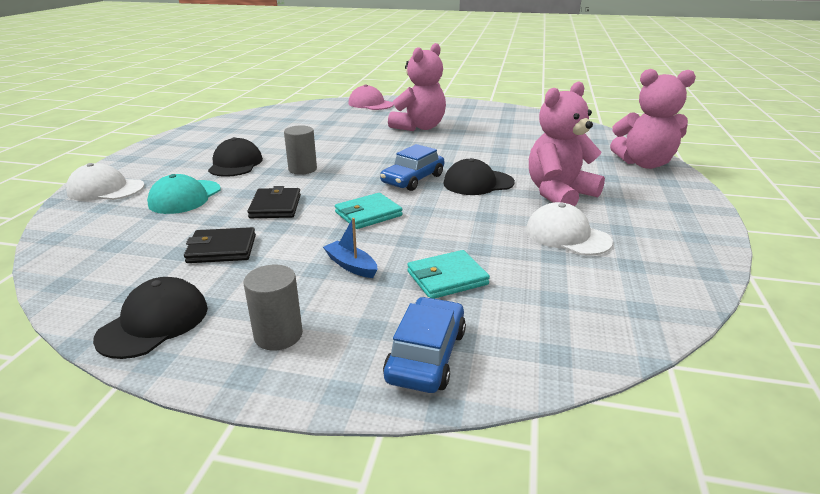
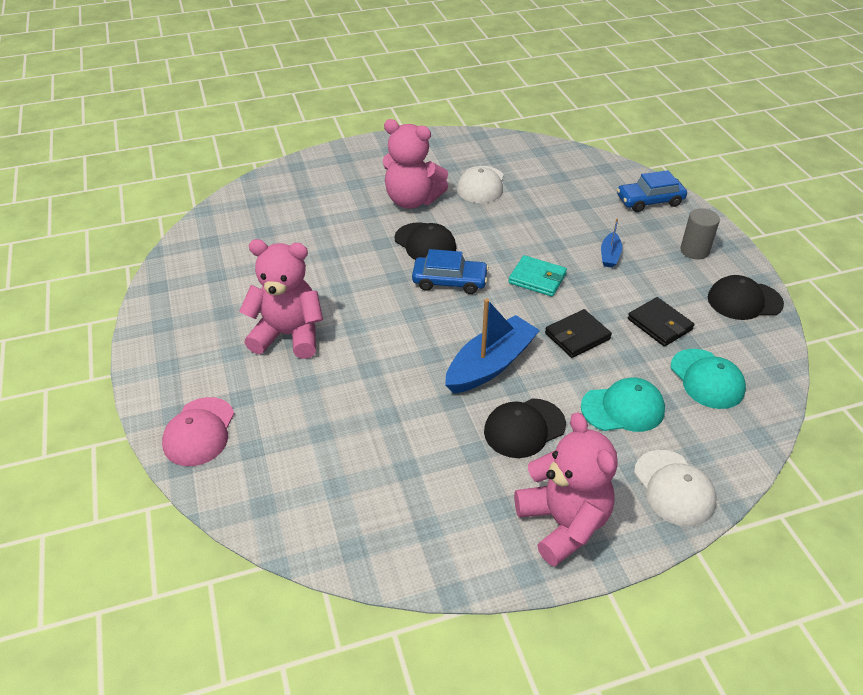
camera: 120 degrees left, 15 degrees up
(134, 242) = (707, 379): none -> turquoise cap
(302, 169) = (490, 364): grey cylinder -> blue boat
(447, 278) = (580, 215): turquoise wallet -> none
(644, 163) = (307, 172): pink teddy bear -> pink teddy bear (563, 523)

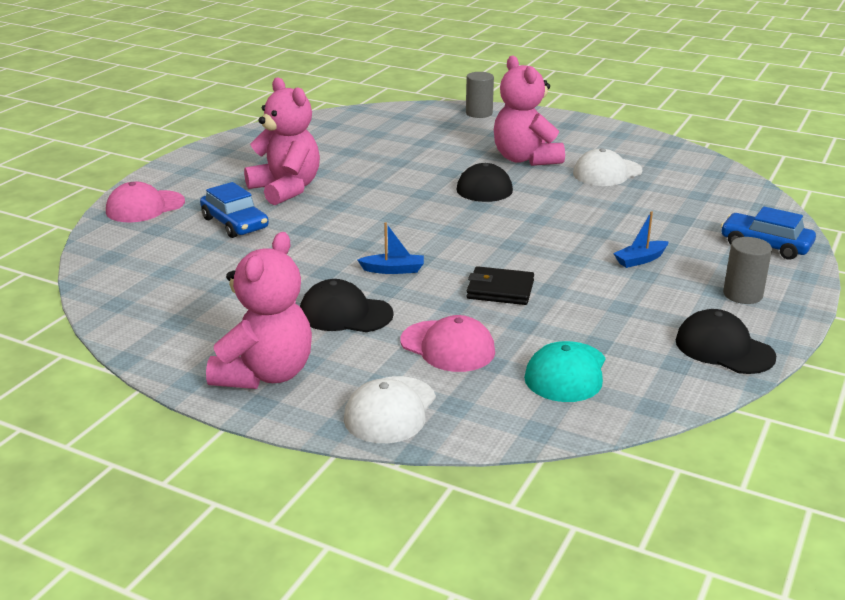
camera: 45 degrees right, 15 degrees down
(310, 168) = (479, 113): none -> grey cylinder
(449, 281) = (459, 213): blue car -> blue car (235, 223)
(490, 364) = (393, 270): blue boat -> blue boat, size x0.50
(537, 278) = (538, 243): turquoise wallet -> none
(623, 408) = (448, 346): turquoise cap -> pink cap
(659, 324) = (595, 320): black wallet -> none

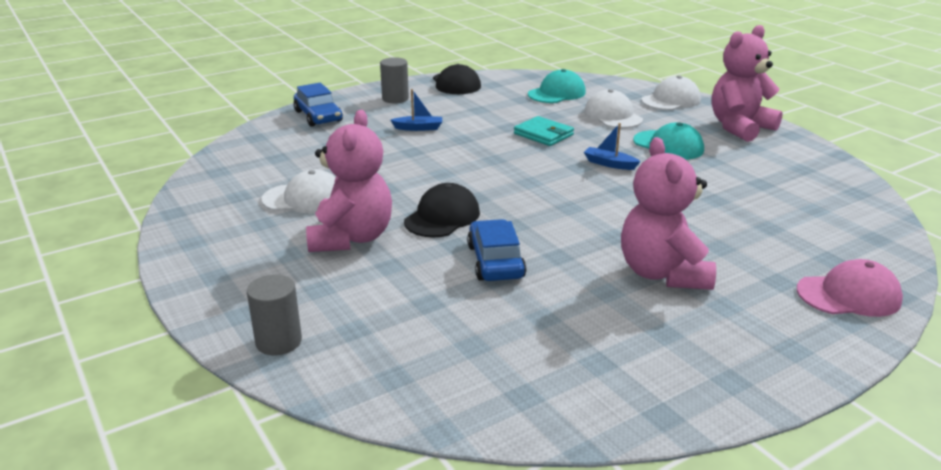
camera: 150 degrees left, 0 degrees up
(235, 223) = (738, 243): blue car -> blue car (495, 261)
(345, 314) = (668, 145): black cap -> turquoise cap
(448, 346) = (613, 116): pink cap -> white cap
(500, 290) = (543, 134): black wallet -> turquoise wallet

